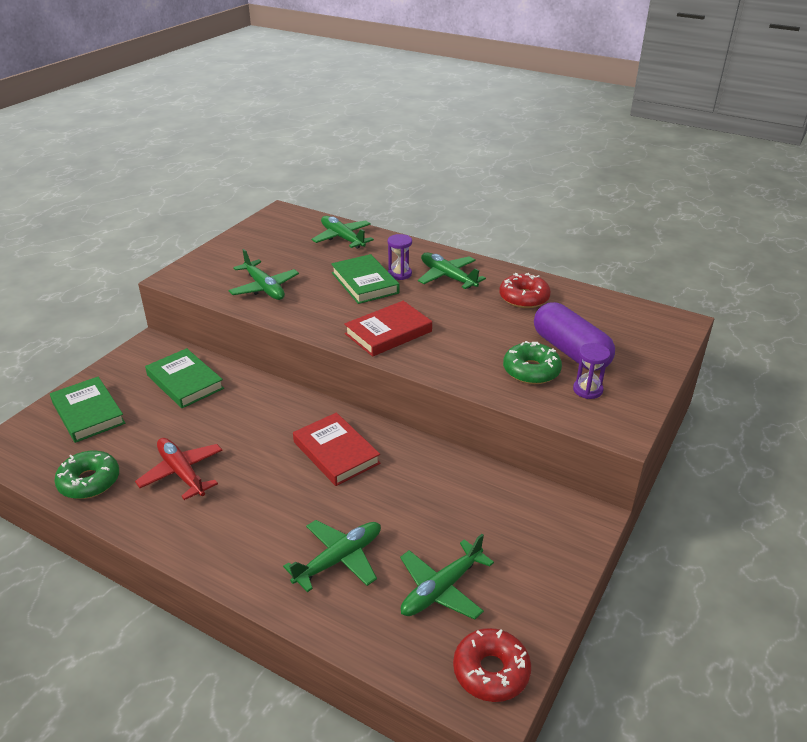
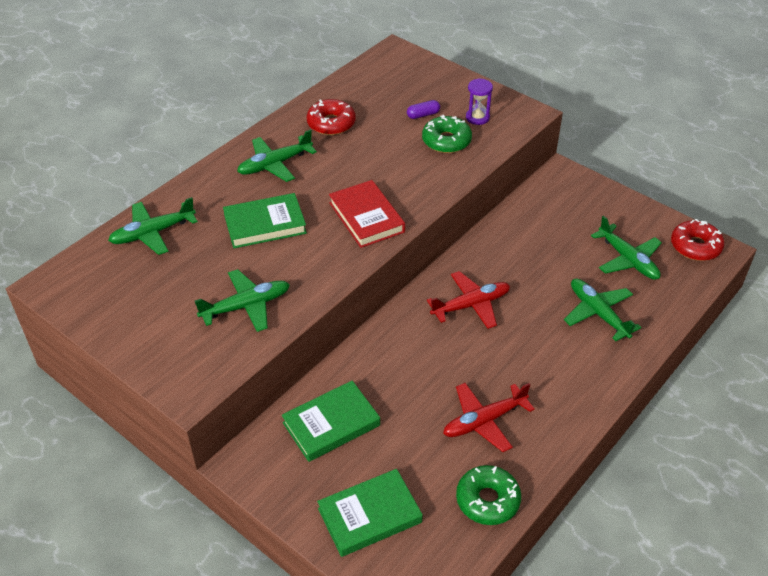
camera: 80 degrees left, 10 degrees up
(336, 452) = (470, 305): red book -> red plane
(399, 274) = (255, 197): purple hourglass -> none
(570, 351) = (423, 115): purple capsule -> purple capsule, size x0.41

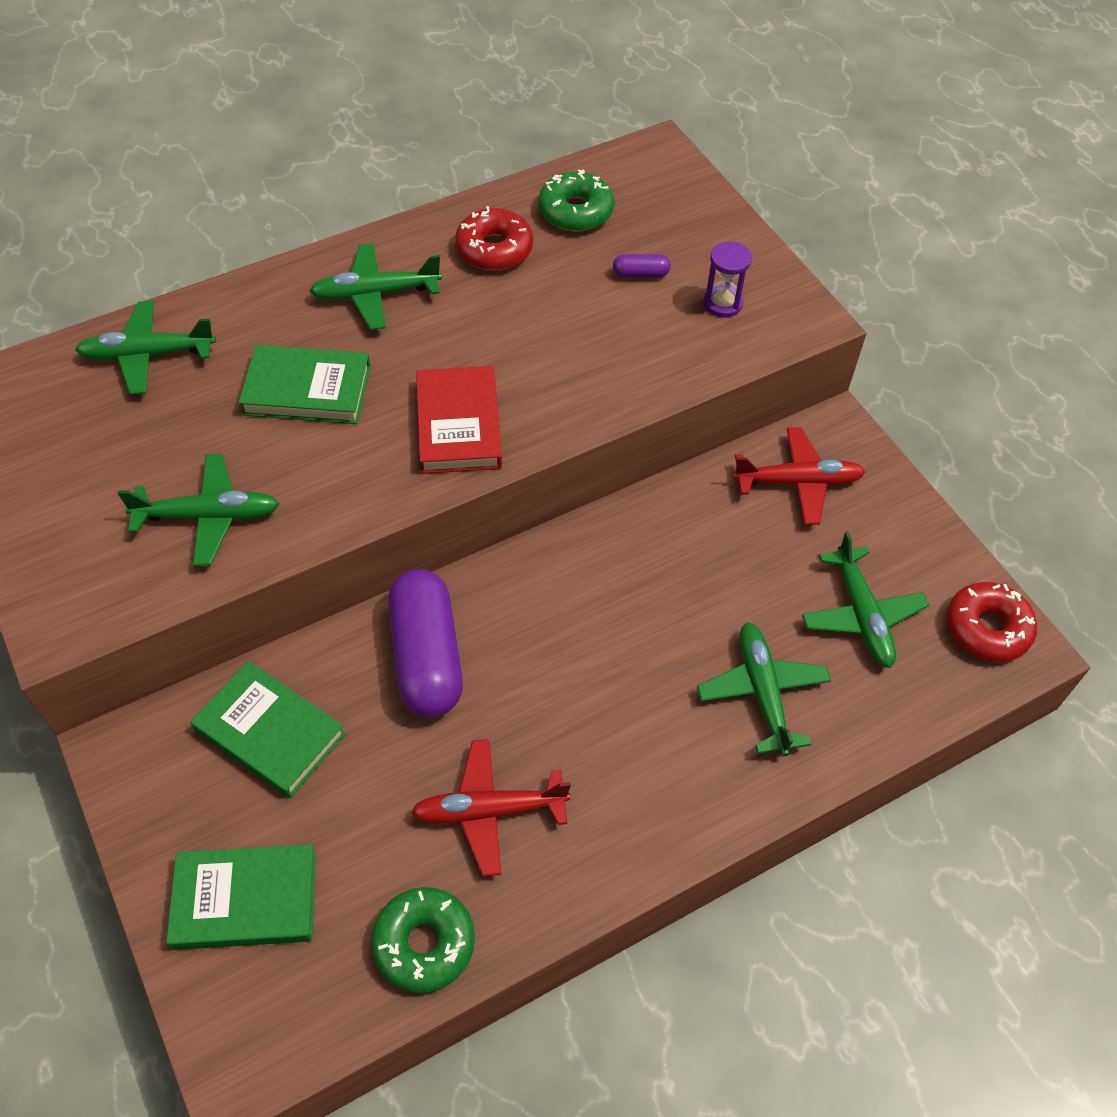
camera: 20 degrees right, 10 degrees up
(331, 424) = (270, 732): green book -> green book turned 45 degrees clockwise
(401, 355) = (427, 656): none -> purple capsule
(446, 141) = (651, 330): green donut -> green donut (575, 211)
(470, 305) = (573, 610): red plane -> red plane (797, 482)

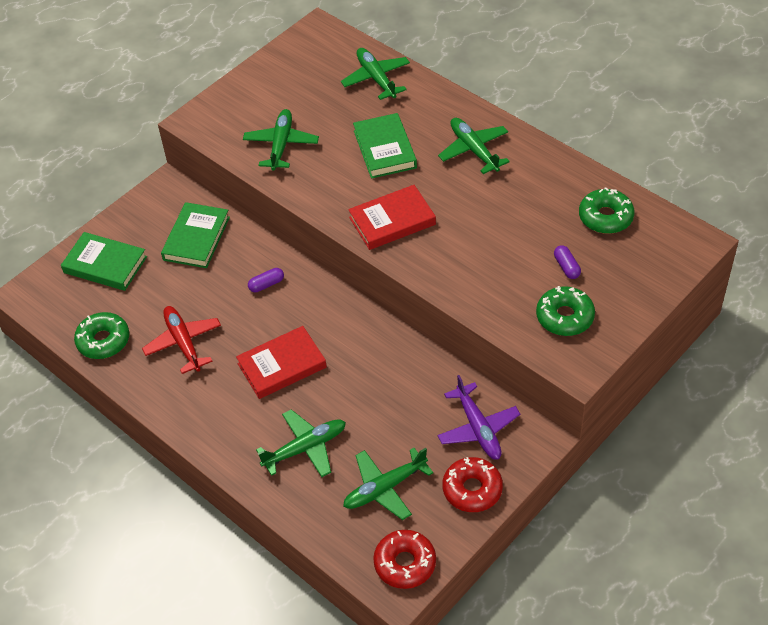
camera: 75 degrees right, 5 degrees down
(208, 516) = (281, 145): green plane -> green plane turned 150 degrees counterclockwise
(245, 900) = (105, 265): green book -> green book turned 45 degrees counterclockwise
(427, 656) = (266, 284): purple capsule -> purple capsule, size x0.41
(494, 249) = (545, 189): red donut -> red donut (472, 489)
(598, 680) = (282, 365): none -> red book
(722, 303) = (564, 317): purple hourglass -> green donut
(797, 482) = (478, 428): red plane -> purple plane

